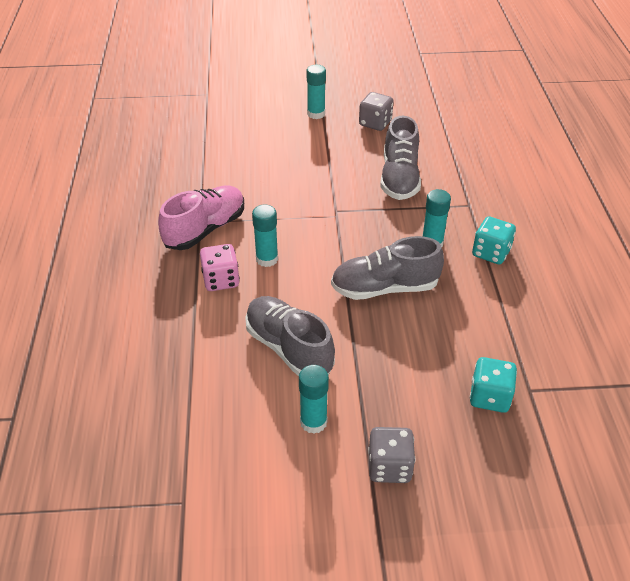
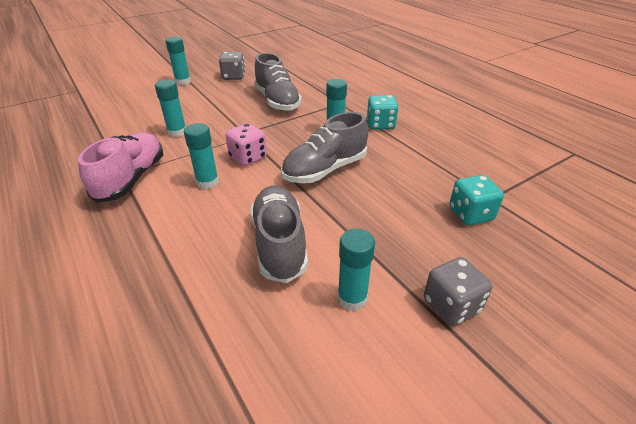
camera: 30 degrees left, 5 degrees down
(221, 280) = (173, 212): pink dice -> pink dice (248, 157)
(272, 186) = (177, 132): none -> turquoise glue stick
(289, 348) = (279, 244): grey shoe -> grey shoe turned 60 degrees clockwise

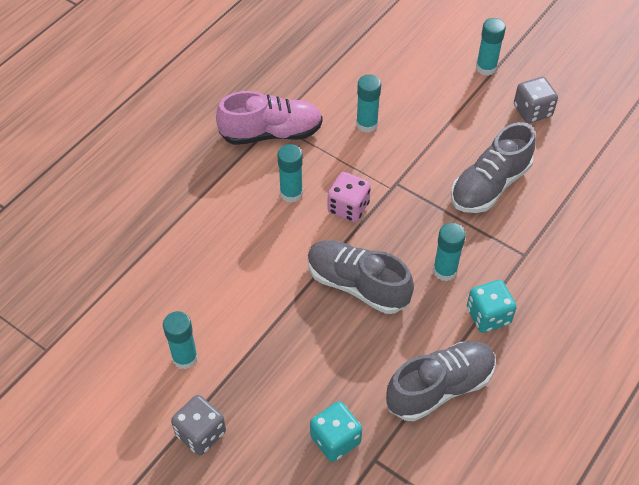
camera: 70 degrees right, 15 degrees up
(279, 244) = (228, 285): grey shoe -> grey shoe (439, 388)

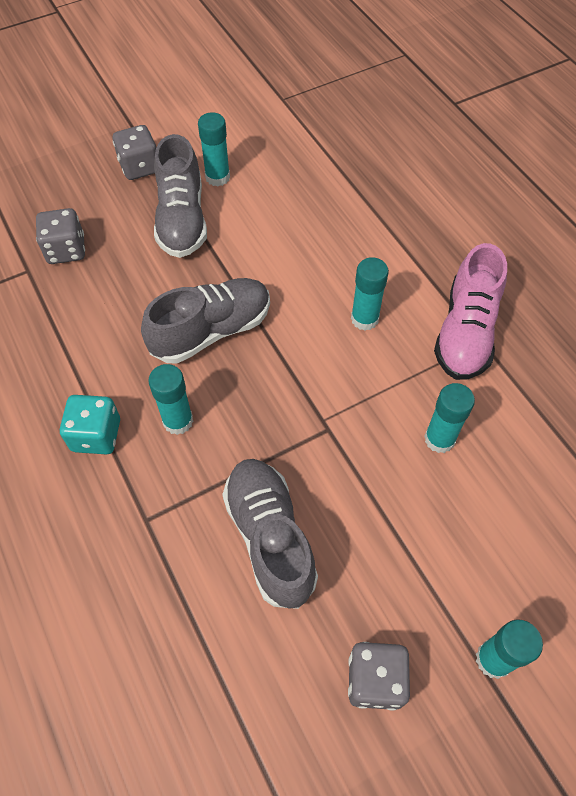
camera: 115 degrees right, 5 degrees up
(335, 440) = (66, 250): turquoise dice -> grey dice
(348, 207) = (316, 364): pink dice -> none
(439, 388) = (52, 350): grey shoe -> grey shoe (182, 219)

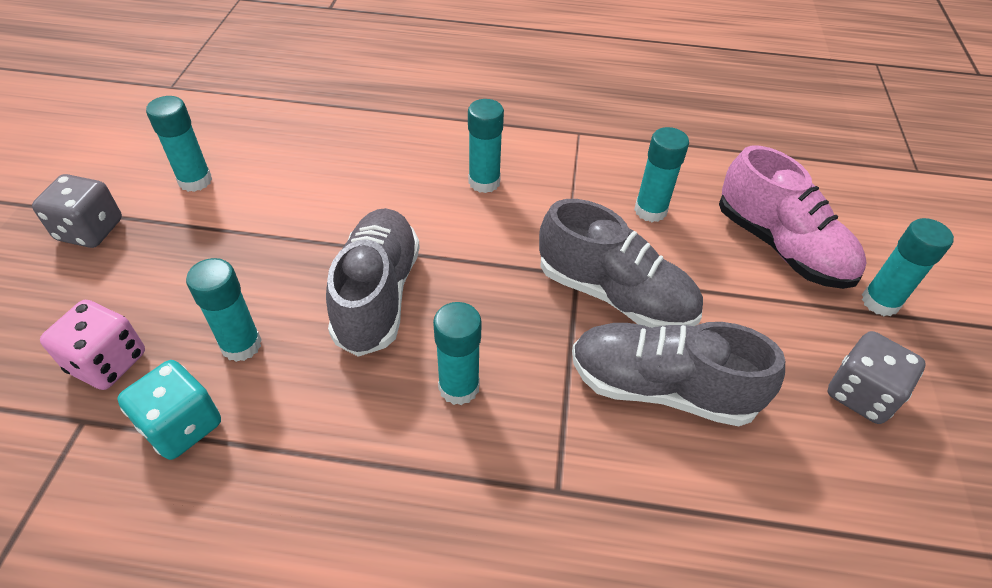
camera: 55 degrees left, 10 degrees down
(66, 250) = (108, 362): grey dice -> pink dice
(96, 435) = (403, 479): turquoise dice -> turquoise dice (182, 426)
(122, 296) = (241, 345): none -> turquoise glue stick
(182, 219) = (208, 237): grey shoe -> grey shoe (614, 295)
(465, 332) = (561, 135): pink shoe -> pink shoe (780, 246)

